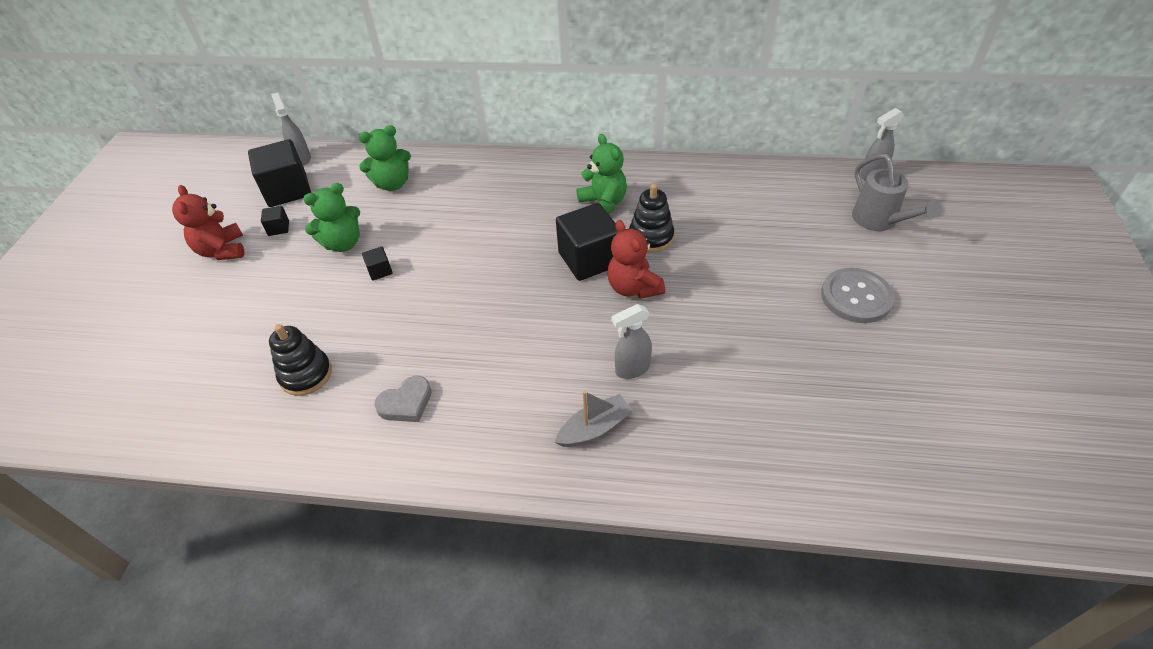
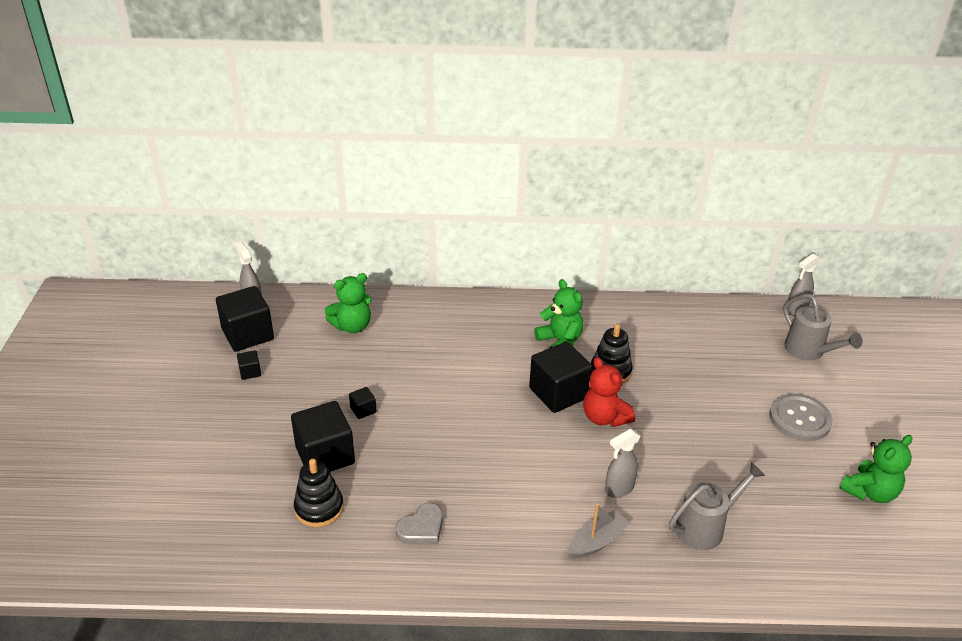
camera: 10 degrees left, 10 degrees down
(222, 250) = (199, 395): red teddy bear -> none
(328, 318) = (325, 455): none -> black cube
(343, 243) = (319, 385): green teddy bear -> green teddy bear (869, 492)
(723, 418) = (706, 527): none -> grey watering can

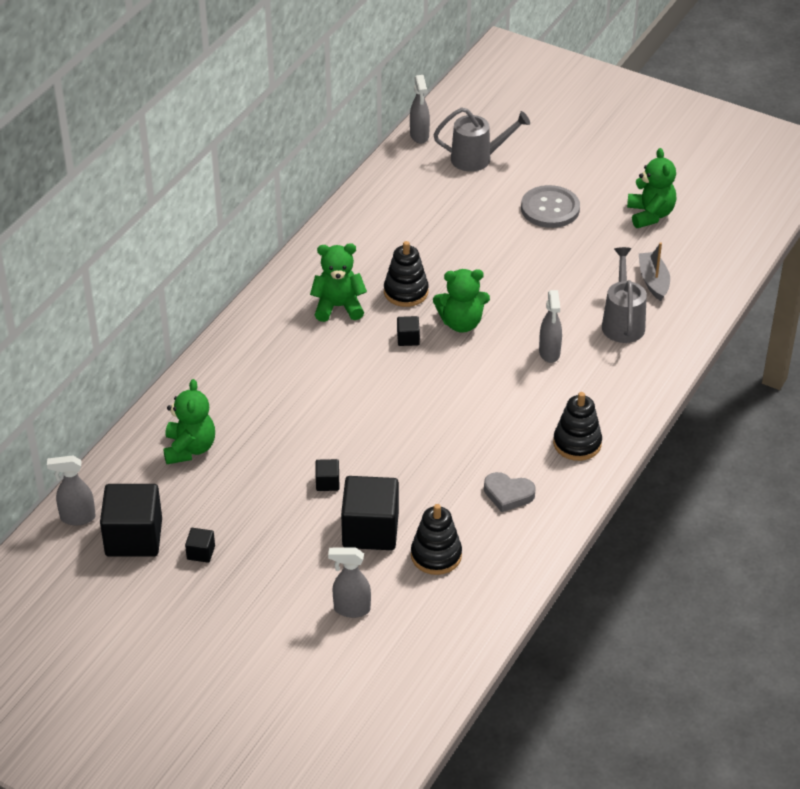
camera: 60 degrees left, 5 degrees up
(230, 478) = (351, 609): none -> grey spray bottle
(421, 528) = (508, 494): grey heart -> grey heart turned 120 degrees clockwise
(519, 554) = (577, 443): none -> black stacking toy
(558, 393) = (408, 339): black cube -> black cube, size x0.45
(597, 541) = (594, 391): grey boat -> grey boat (653, 281)
(604, 417) = (461, 323): red teddy bear -> green teddy bear

